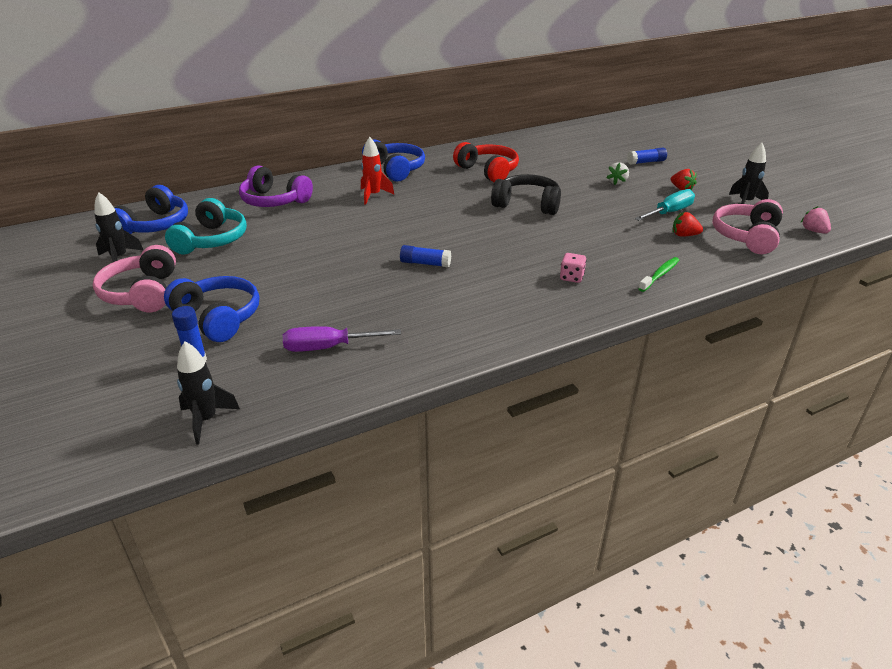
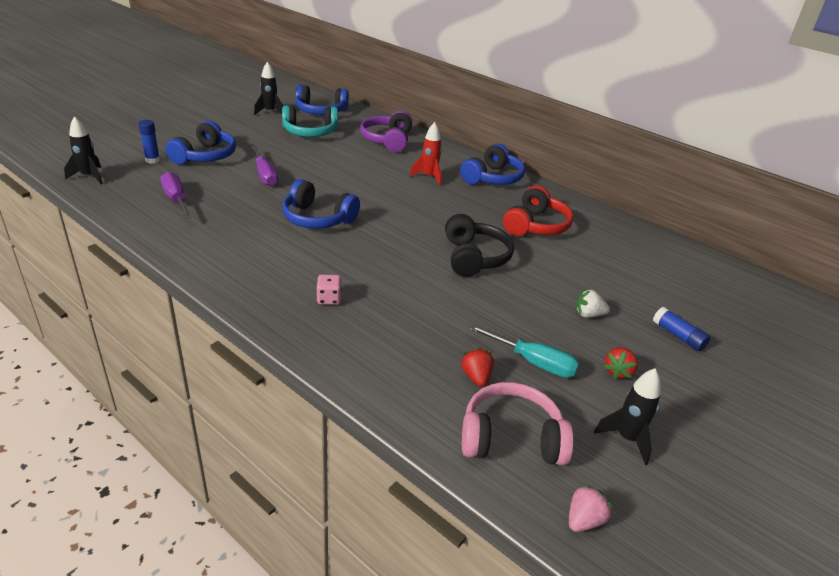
camera: 65 degrees right, 0 degrees up
(142, 293) = (228, 128): pink headphones -> none
(304, 282) = (265, 175): none -> purple screwdriver
(425, 263) = (317, 219): blue glue stick -> blue headphones
(660, 275) = (363, 360): green toothbrush -> none

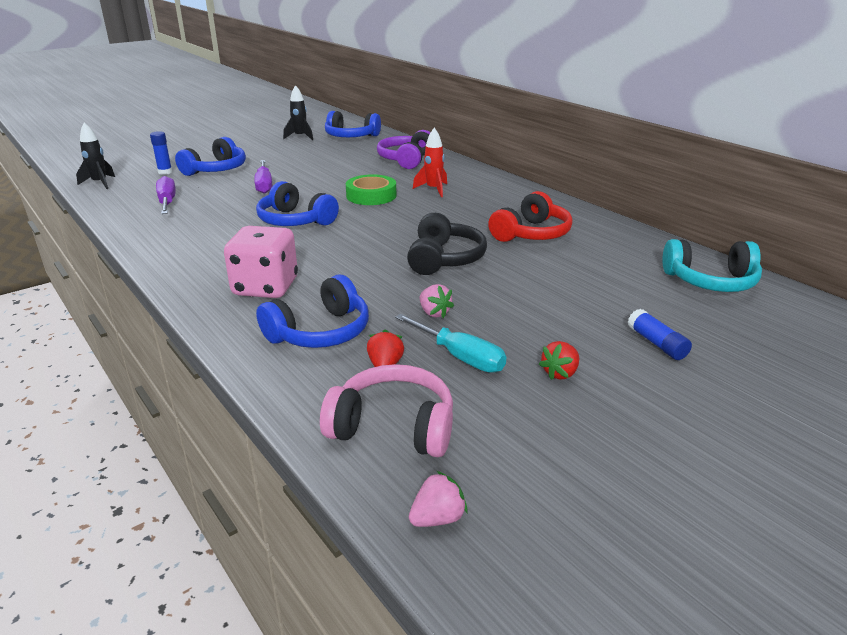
camera: 15 degrees right, 5 degrees down
(310, 132) = (330, 153): turquoise headphones -> turquoise headphones (710, 281)
(329, 299) = (265, 287): pink dice -> pink dice, size x2.23
(375, 185) = (371, 196): none -> green tape
(492, 178) = (504, 192): blue headphones -> blue headphones (320, 332)
(492, 318) = (434, 313): none -> pink strawberry
(588, 315) = (552, 316): white strawberry -> none
(627, 439) = (537, 440): black rocket -> none

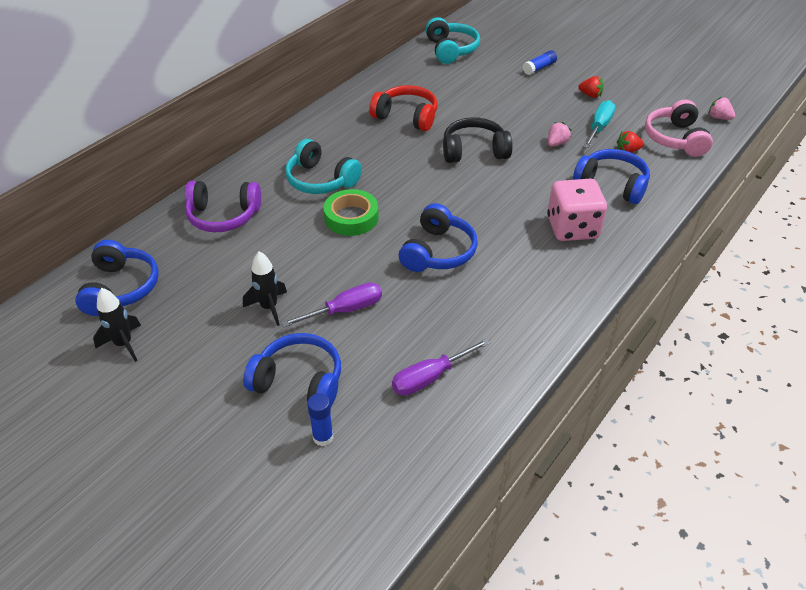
camera: 105 degrees left, 15 degrees up
(100, 183) = (390, 495): black rocket -> black rocket (269, 307)
(433, 190) = (320, 180): red rocket -> turquoise headphones

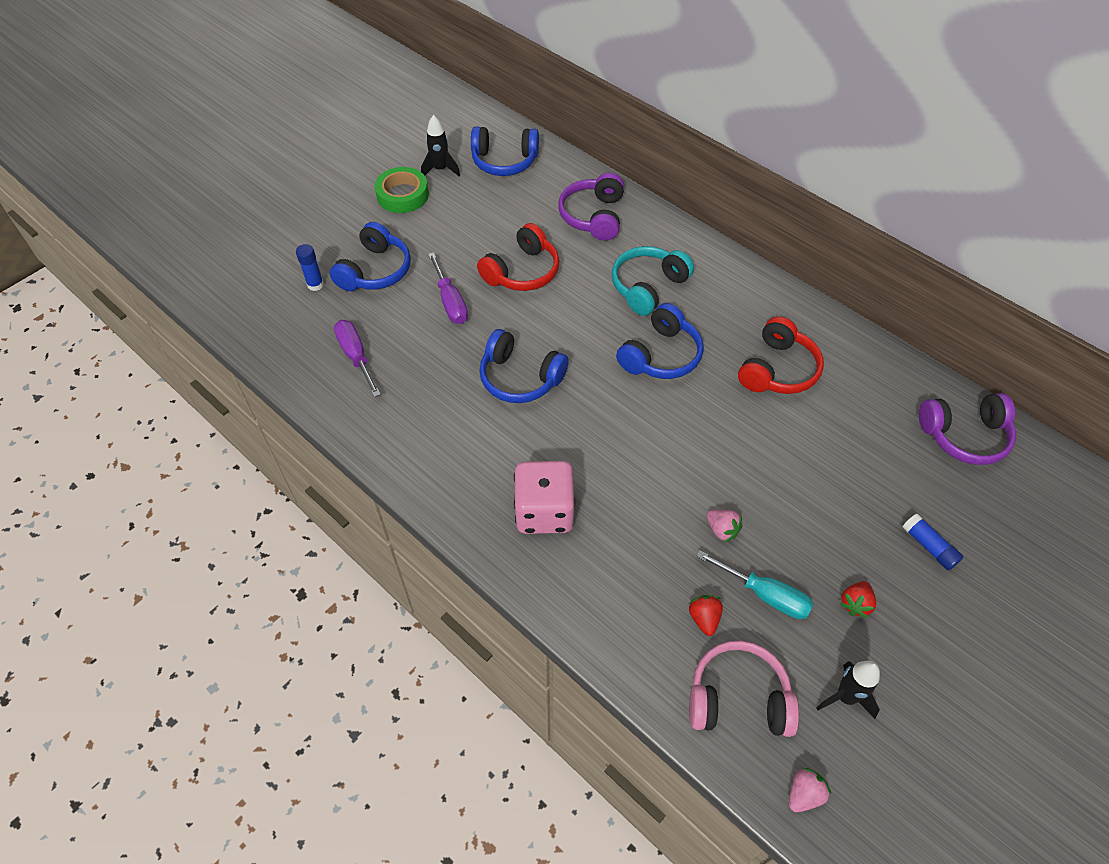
camera: 95 degrees right, 10 degrees up
(269, 307) = (464, 251): black rocket -> black rocket (845, 697)
(301, 260) = (522, 271): none -> red headphones
(351, 217) = (583, 310): green tape -> green tape (402, 195)
(451, 50) = (964, 436): turquoise headphones -> purple headphones
(474, 151) = (703, 432): black headphones -> none
(612, 184) = (627, 578): blue headphones -> blue headphones (661, 355)

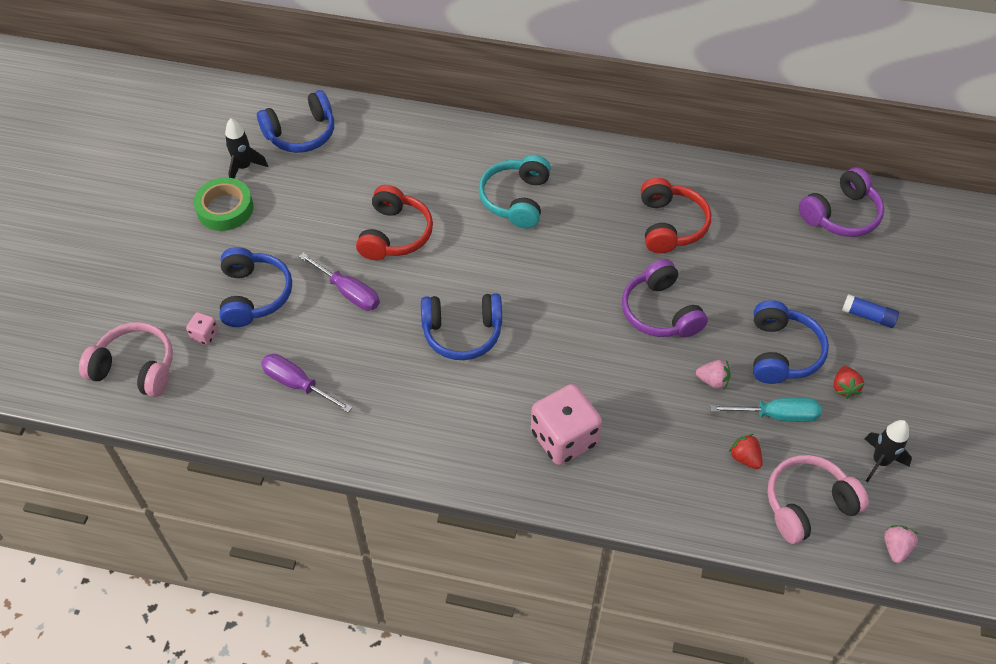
camera: 30 degrees left, 0 degrees up
(247, 286) = (135, 368): none -> pink headphones
(315, 285) = (205, 335): blue glue stick -> pink dice
(593, 216) = (423, 153): purple headphones -> purple headphones (660, 312)
(661, 355) = (568, 256): blue headphones -> blue headphones (782, 352)

